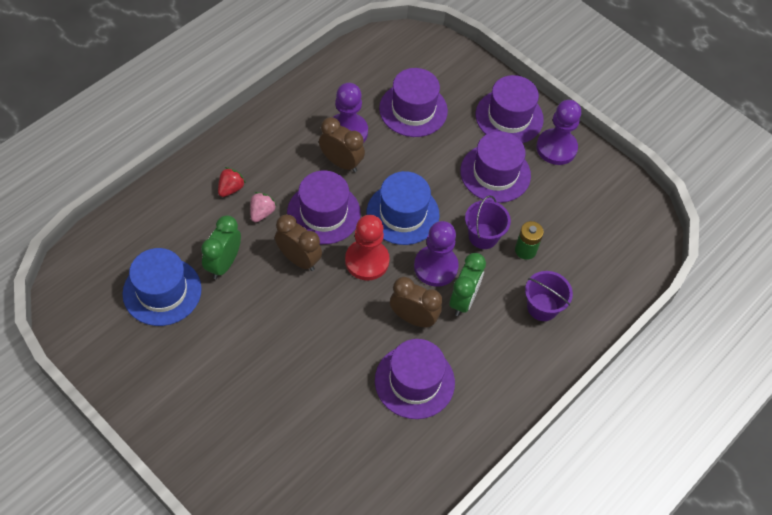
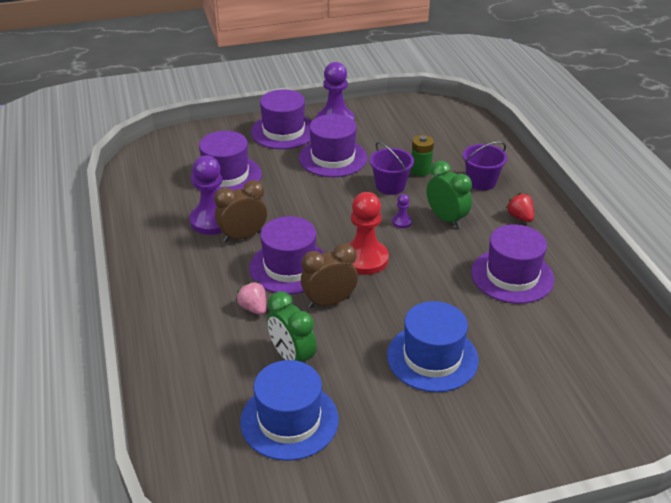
camera: 55 degrees left, 20 degrees down
(231, 188) = (204, 320): red strawberry -> red strawberry (520, 217)
(402, 214) = (331, 220): blue hat -> blue hat (432, 357)
(413, 318) = (446, 253): brown clock -> none
(435, 267) = (401, 222): purple pawn -> purple pawn, size x0.44

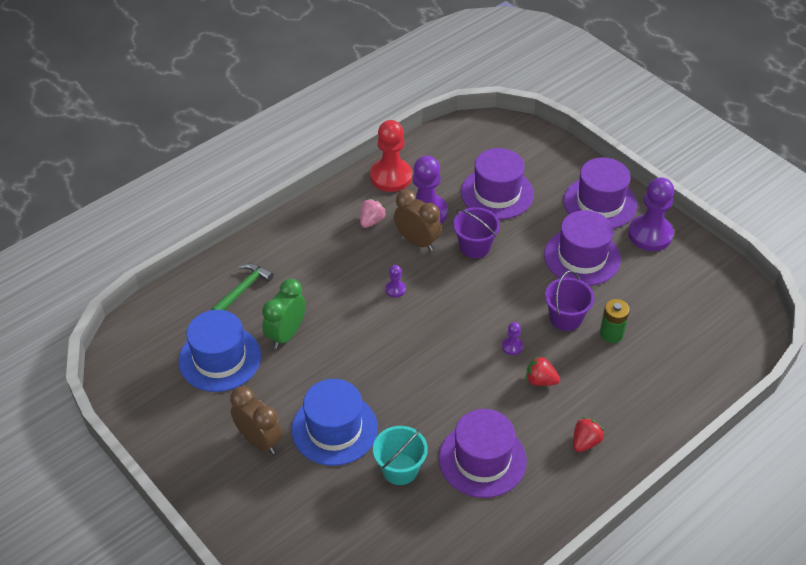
camera: 65 degrees right, 10 degrees up
(206, 374) = (243, 289): none -> green hammer
(253, 308) = (330, 287): pink strawberry -> pink strawberry (371, 221)
(289, 267) = (395, 289): purple hat -> purple pawn
(329, 302) = (365, 333): brown clock -> brown clock (259, 440)
(365, 259) = (438, 337): red pawn -> red pawn (391, 177)
(446, 219) = (540, 380): green clock -> red strawberry
(481, 182) = (627, 391): purple bucket -> purple bucket (475, 246)
(500, 328) = (400, 469): none -> turquoise bucket

